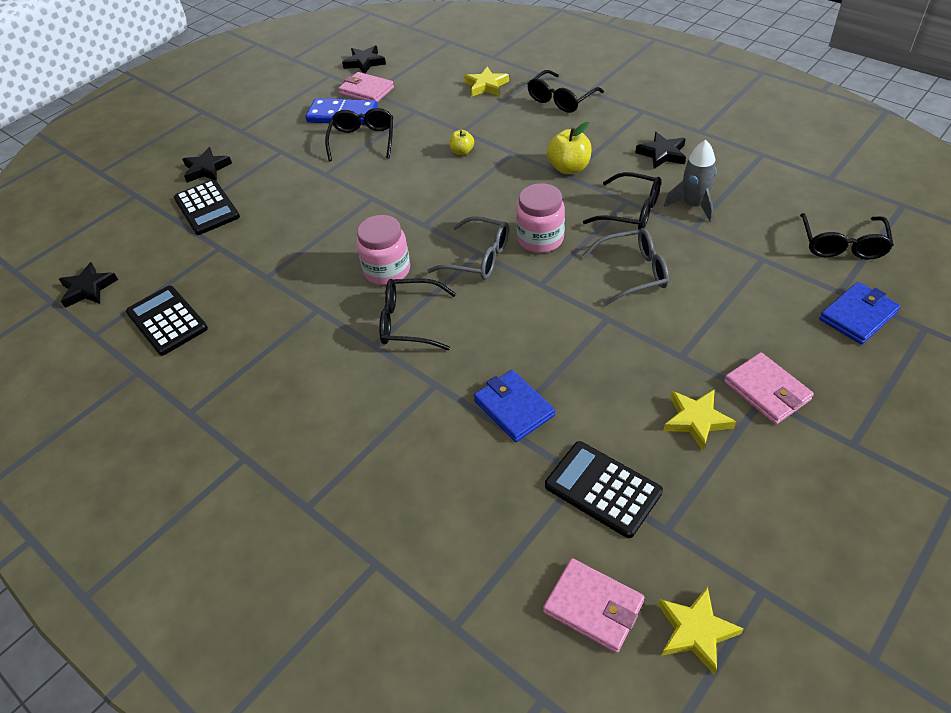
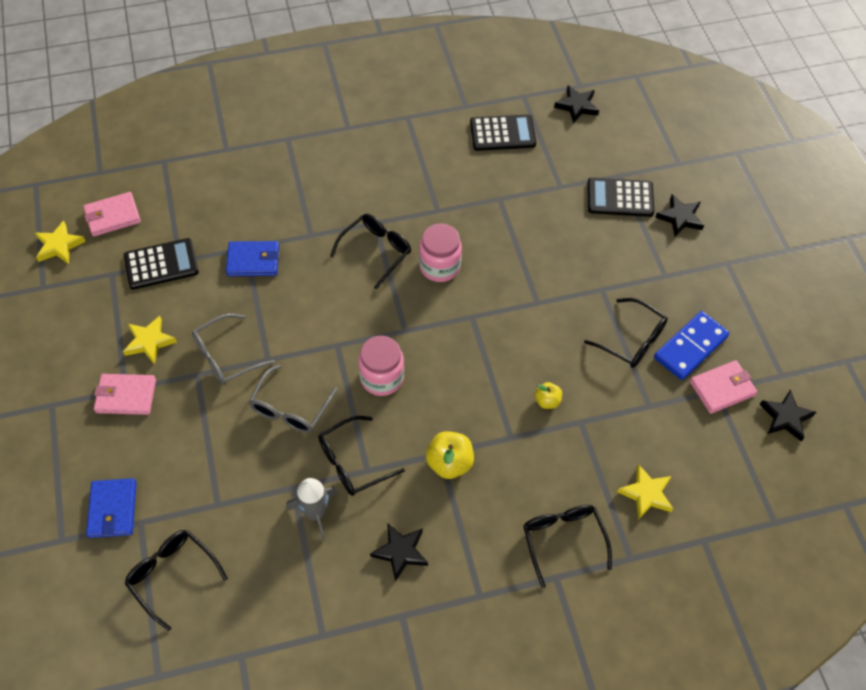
camera: 120 degrees right, 10 degrees up
(479, 258) = (400, 327): grey glasses -> grey glasses (225, 357)

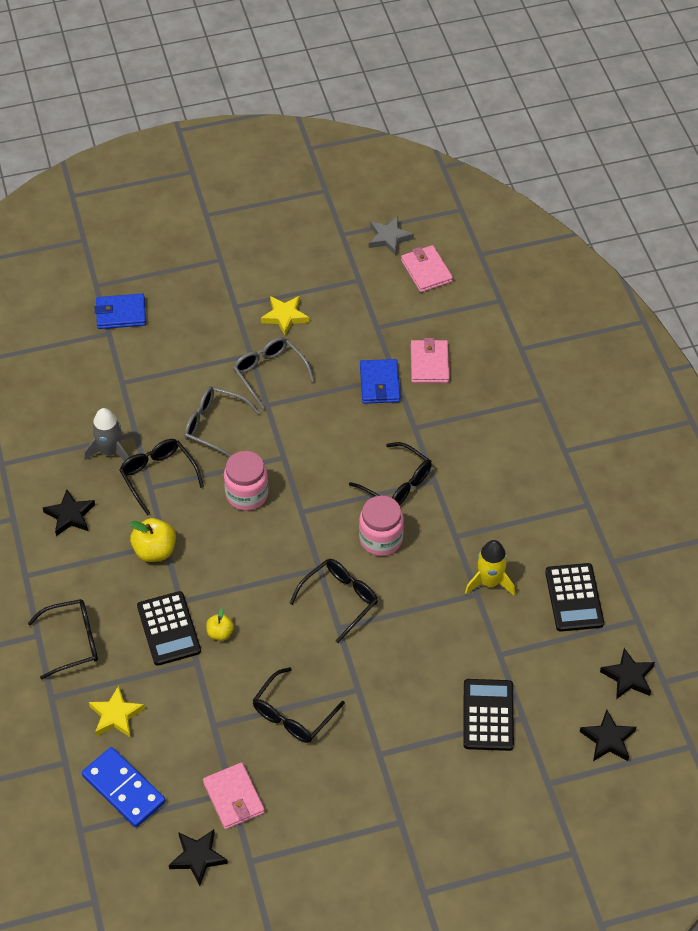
camera: 90 degrees right, 5 degrees down
(59, 246) = (389, 238): yellow star -> grey star
(126, 396) = (228, 308): pink wallet -> pink wallet (429, 364)
(161, 264) = (371, 314): black calculator -> black calculator (168, 629)
(172, 575) = (61, 359): black glasses -> black glasses (340, 599)
(487, 189) = (489, 582): none -> yellow rocket
(680, 218) = (463, 777): black star -> black star (608, 739)
(690, 347) = (285, 771): blue domino -> blue domino (123, 789)

